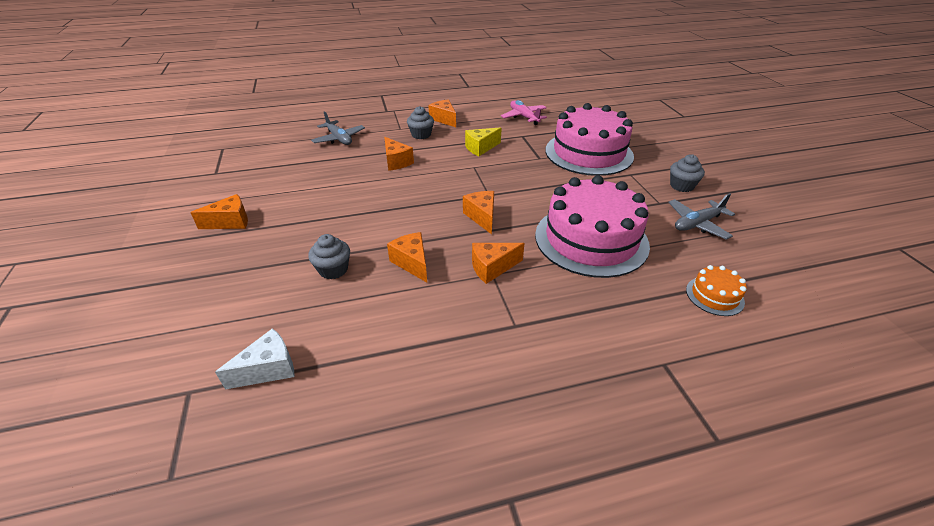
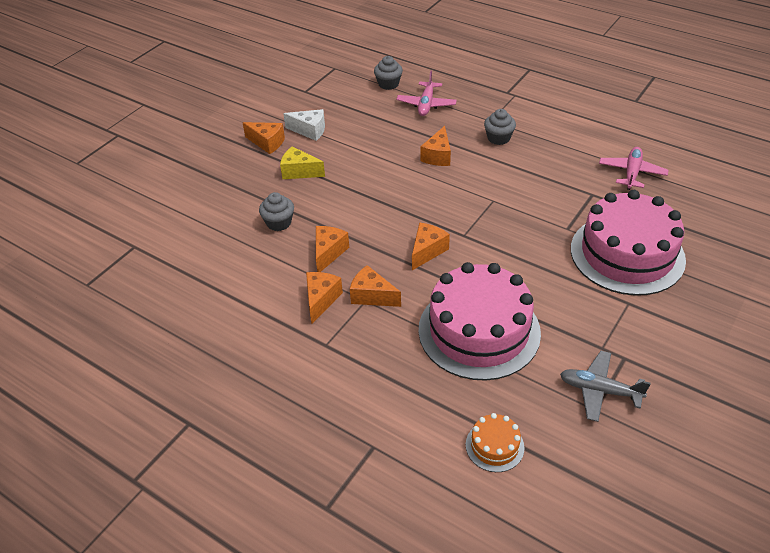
camera: 50 degrees right, 5 degrees up
(268, 369) = (176, 262): white cheese -> white cheese (309, 131)
(339, 139) = (426, 104): grey plane -> pink plane
(444, 119) = (545, 131): orange cheese -> orange cheese (321, 300)
(480, 148) = (529, 184): yellow cheese -> yellow cheese (299, 172)
(681, 186) = (659, 350): grey cupcake -> grey cupcake (388, 84)

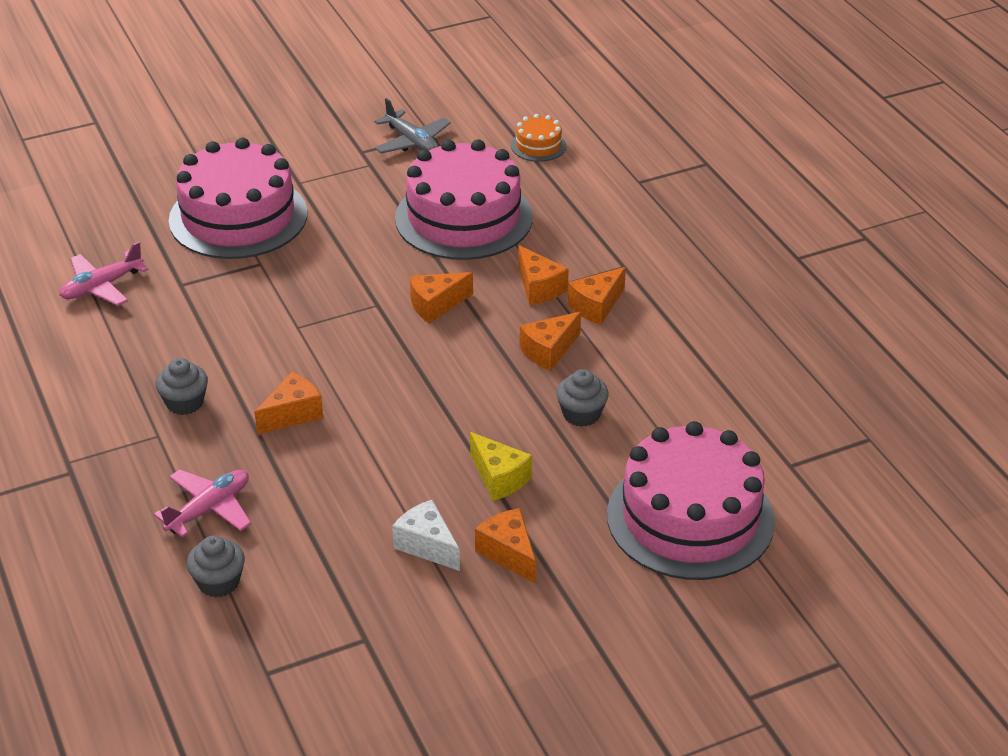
camera: 150 degrees left, 5 degrees down
(182, 195) = (690, 517): none -> pink cake

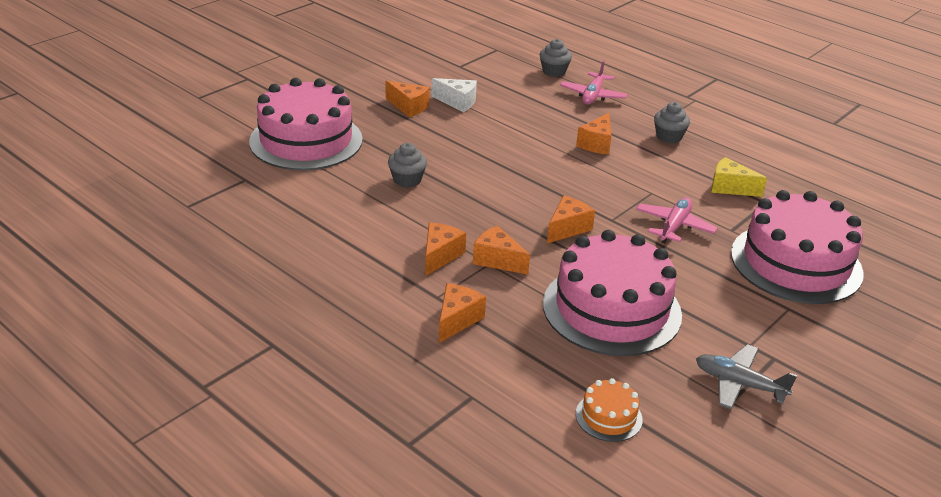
camera: 155 degrees right, 5 degrees down
(102, 286) = (816, 189): pink plane -> pink plane (674, 226)
(499, 478) = (439, 137): yellow cheese -> yellow cheese (730, 187)
(548, 351) = (456, 214): orange cheese -> orange cheese (457, 320)

